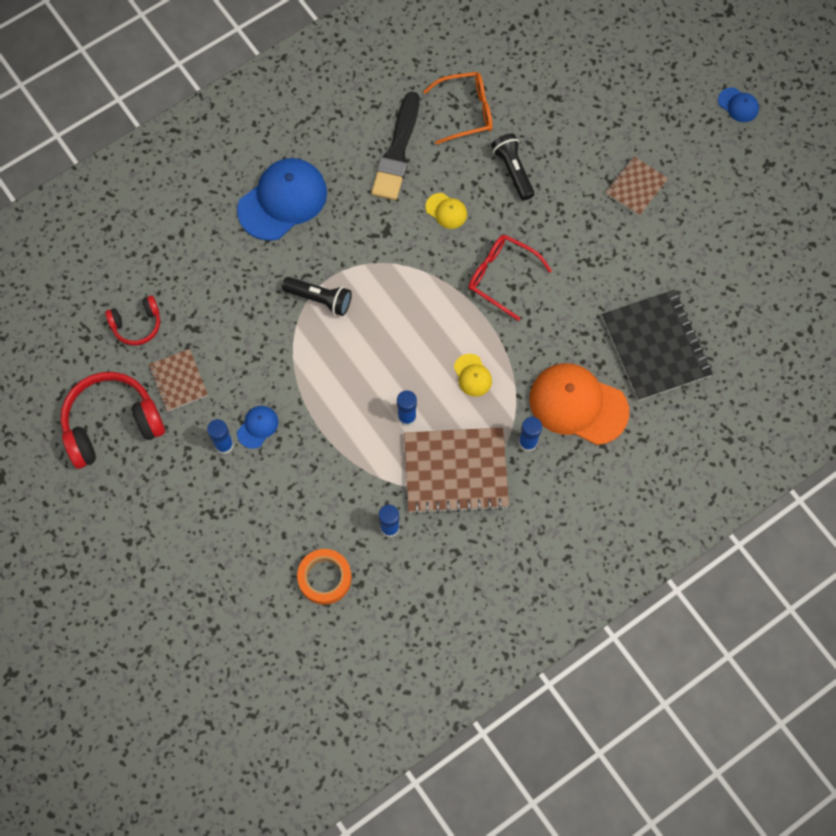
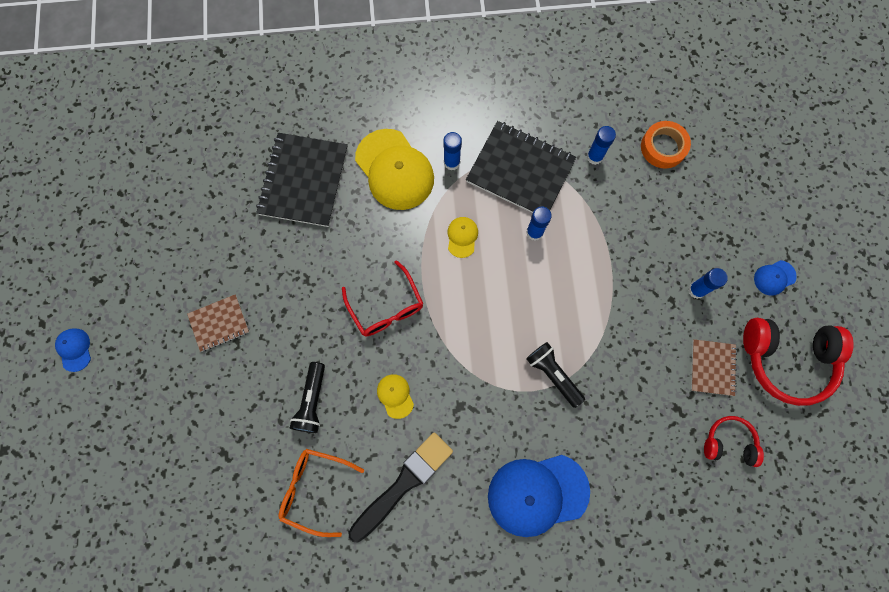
camera: 150 degrees left, 5 degrees up
(258, 427) = (661, 290): blue cap -> blue cap (774, 278)
(455, 471) = (520, 171): brown notebook -> black notebook
(578, 405) = (394, 170): orange cap -> yellow cap

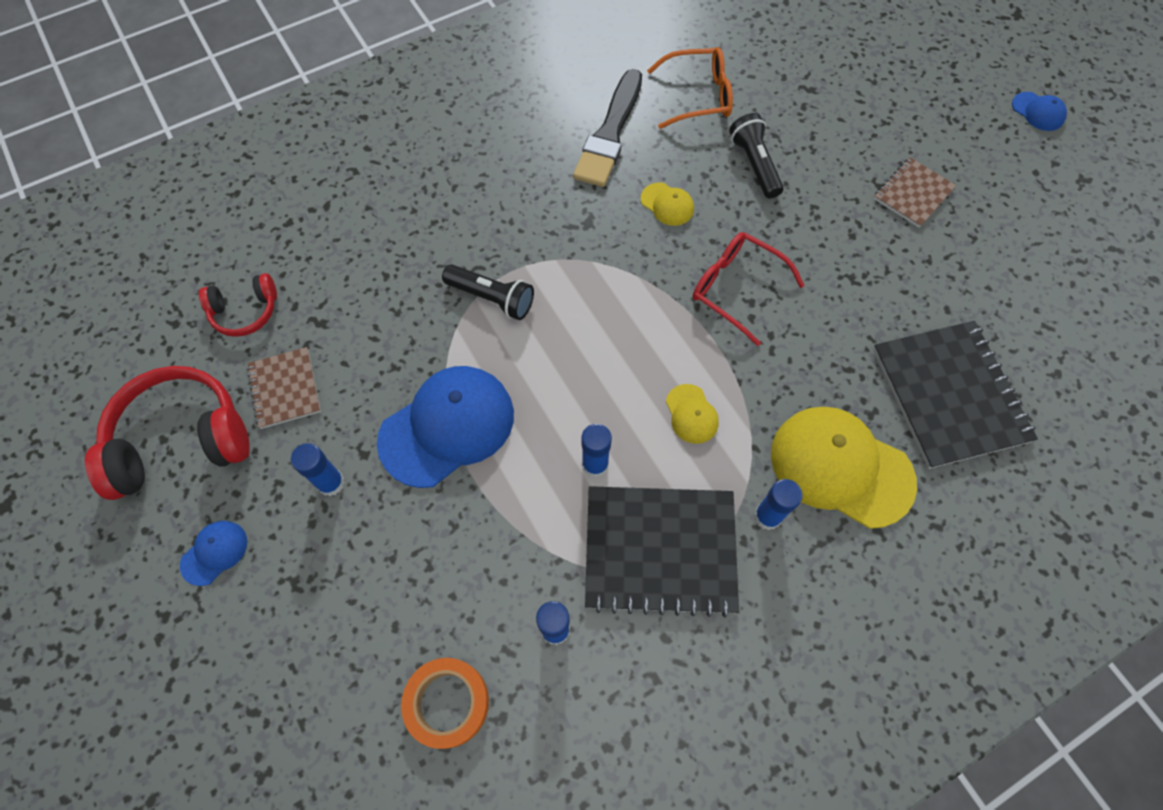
camera: 155 degrees right, 10 degrees down
(537, 494) = (460, 178): blue cap -> blue cap (447, 427)

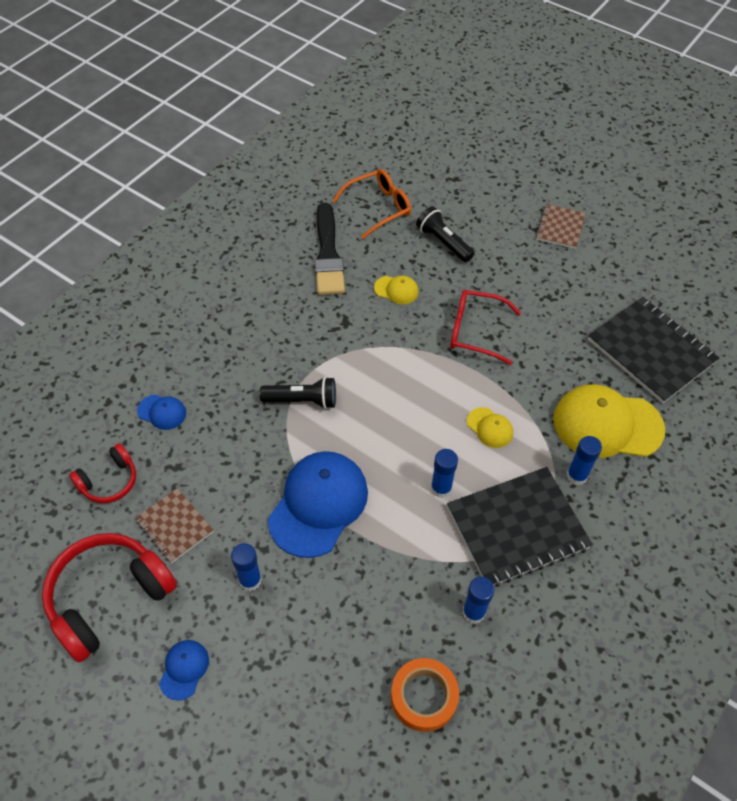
camera: 25 degrees left, 10 degrees down
(1038, 112) = (611, 148): blue cap -> blue cap (162, 412)

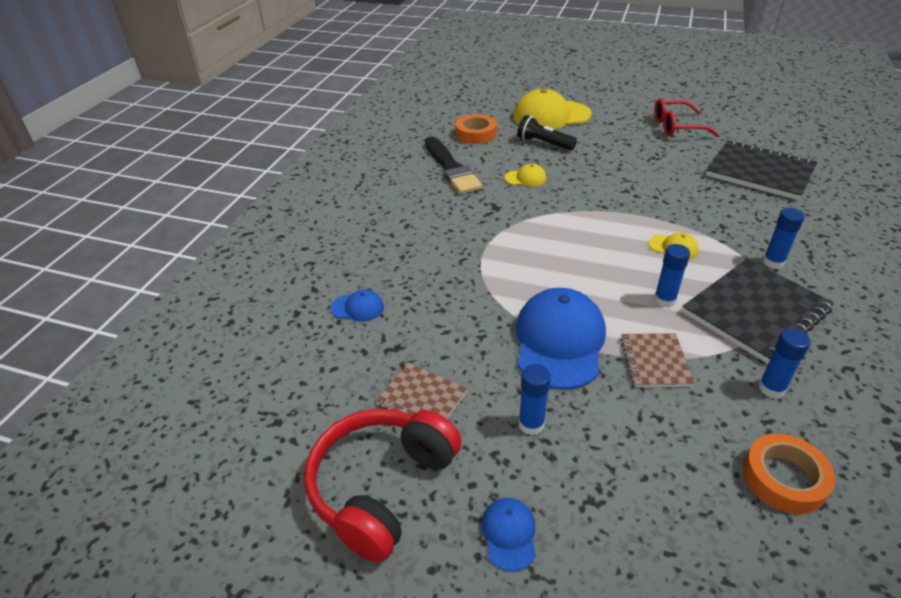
camera: 15 degrees left, 15 degrees down
(109, 481) = (329, 378): red headphones -> none
(302, 400) = (492, 267): black flashlight -> none
(378, 207) = (476, 134): orange glasses -> orange tape
(475, 331) = (611, 189): red glasses -> red glasses (676, 127)
(560, 227) = (629, 118): brown notebook -> brown notebook (655, 361)
(607, 424) = (767, 223): yellow cap -> yellow cap (551, 116)

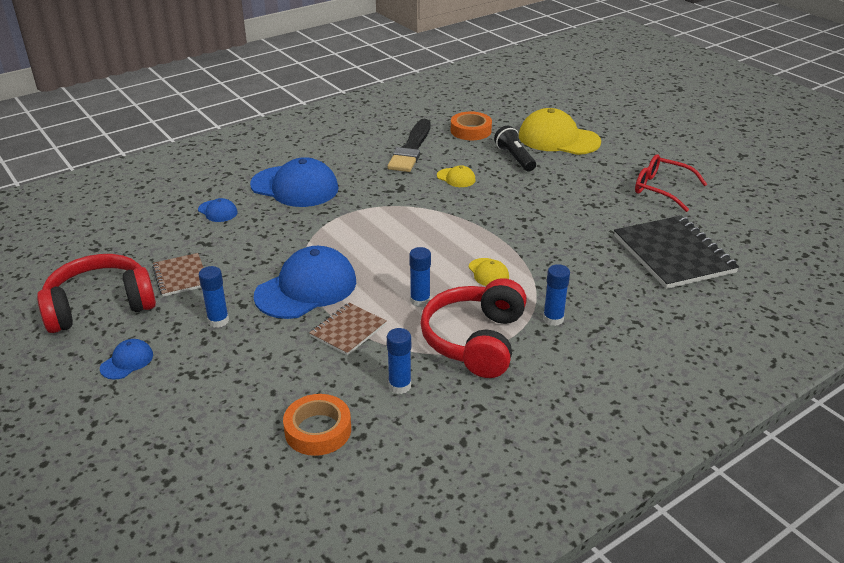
camera: 35 degrees right, 5 degrees down
(399, 247) = (295, 187): none -> blue cap
(755, 312) = (475, 340): black notebook -> red headphones

